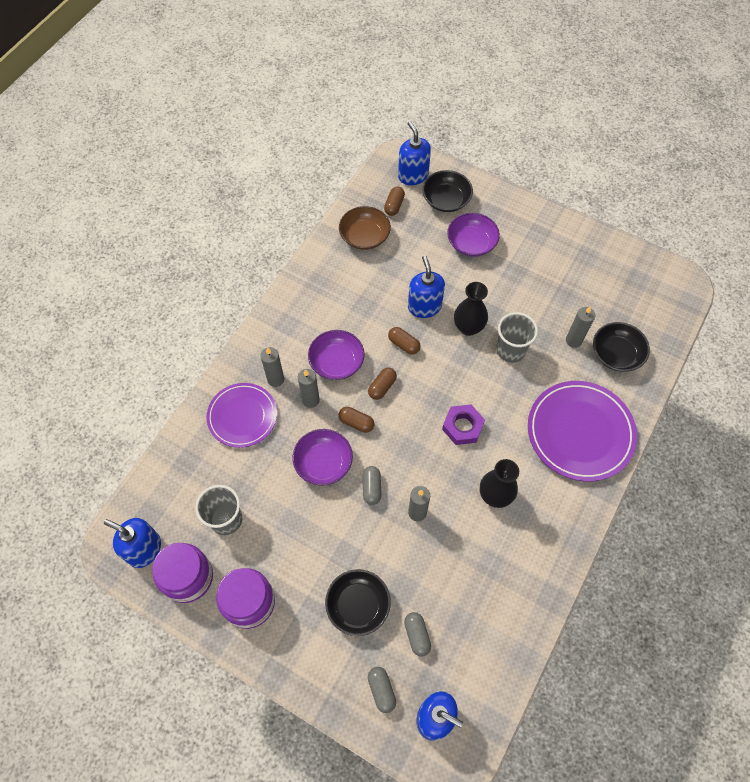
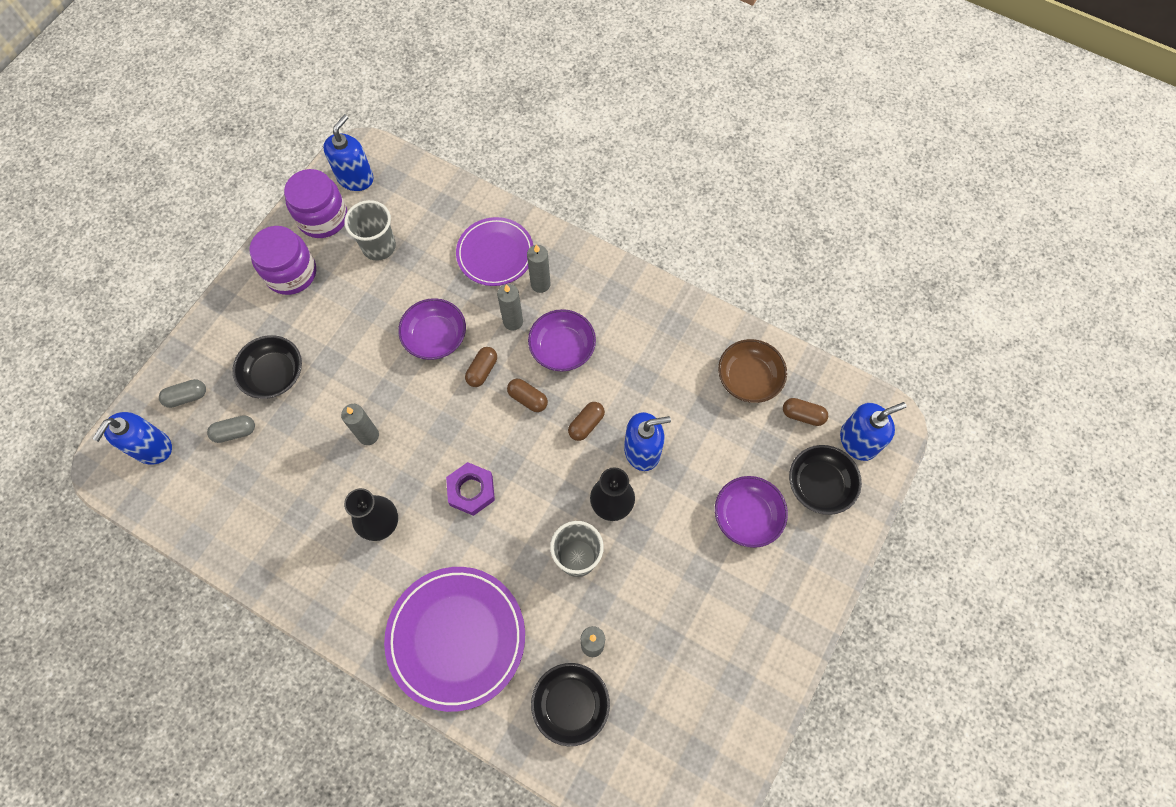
camera: 90 degrees right, 5 degrees up
(371, 488) = (401, 387): grey capsule -> none

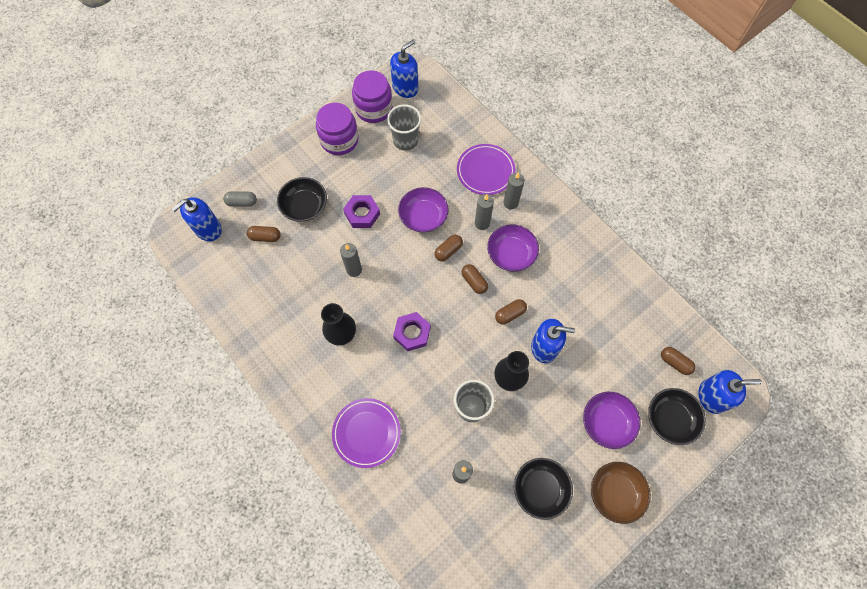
camera: 20 degrees right, 0 degrees up
(235, 432) = (265, 237): grey capsule -> brown capsule
(354, 359) = (362, 214): none -> purple nut
(456, 638) = (366, 433): purple plate -> purple plate, size x0.66
(570, 704) = (431, 510): black bowl -> black bowl (540, 489)
(749, 378) = (642, 321): brown bowl -> brown bowl (615, 493)

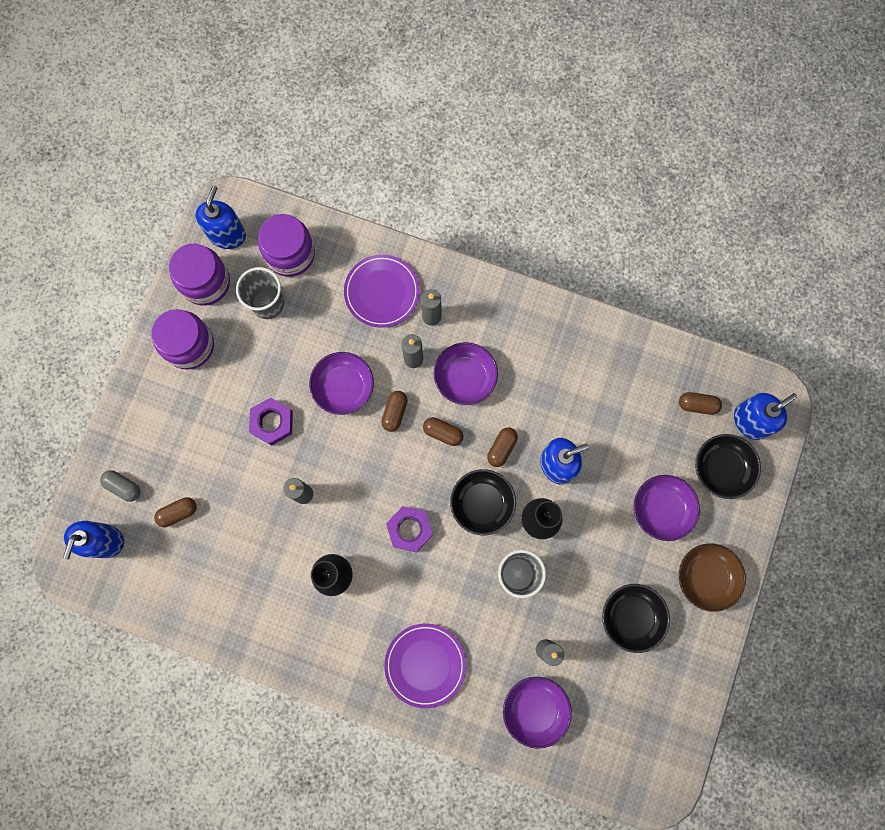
camera: 30 degrees left, 10 degrees up
(242, 202) = (123, 487): grey capsule -> grey capsule turned 60 degrees clockwise
(304, 206) = (200, 450): black bowl -> black bowl (482, 503)
(427, 514) = (535, 709): none -> purple bowl
(438, 118) = (290, 254): none -> purple jar

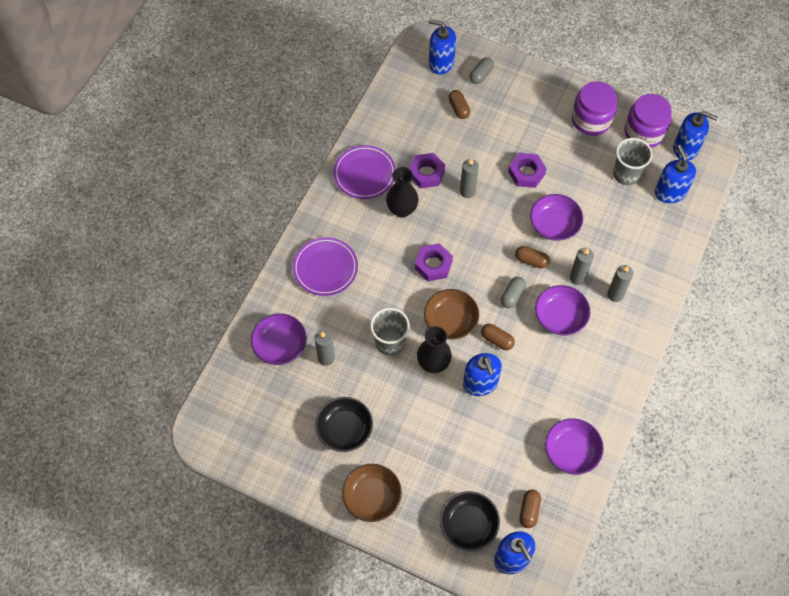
camera: 95 degrees right, 15 degrees down
(279, 547) = (426, 173): none -> purple nut
(290, 254) = (670, 192): purple jar -> blue soap dispenser
(382, 292) = (637, 258): purple plate -> purple plate (364, 174)
(443, 433) = (512, 295): brown capsule -> grey capsule
(482, 503) = (450, 320): black bowl -> brown bowl
(661, 509) = (435, 466): purple bowl -> purple bowl (571, 451)

